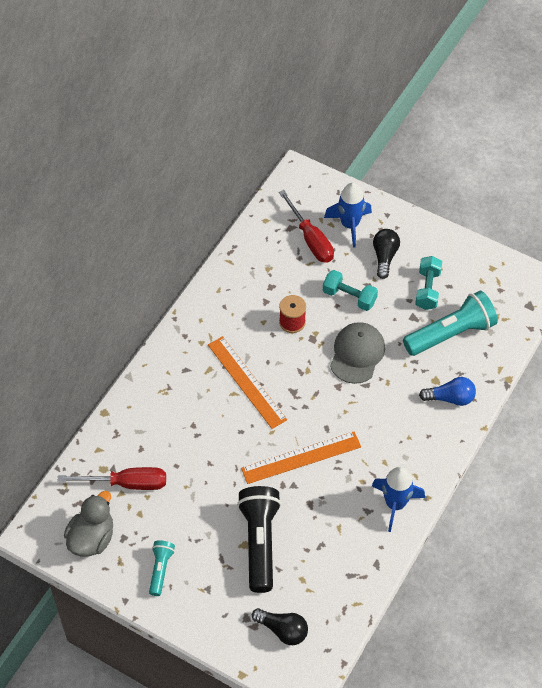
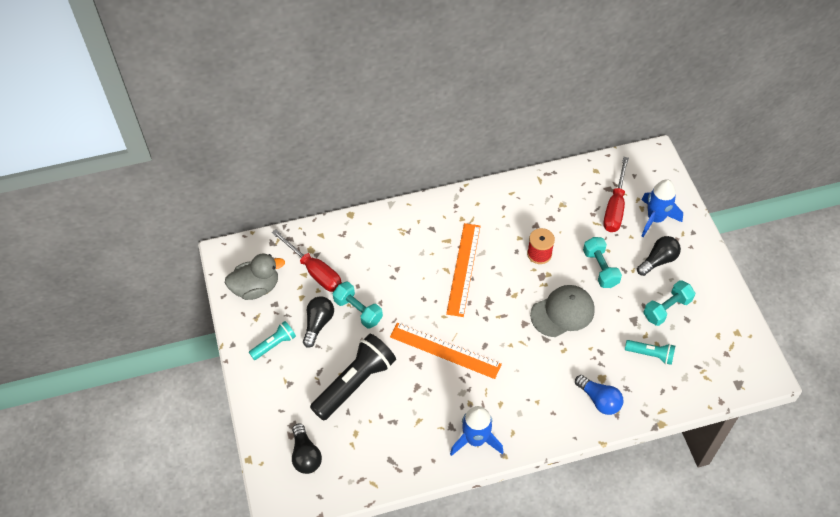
camera: 45 degrees right, 0 degrees up
(178, 522) = (318, 324): none -> black light bulb
(199, 485) = (358, 310): none -> turquoise dumbbell
(451, 334) = (650, 354): turquoise flashlight -> turquoise flashlight, size x0.52

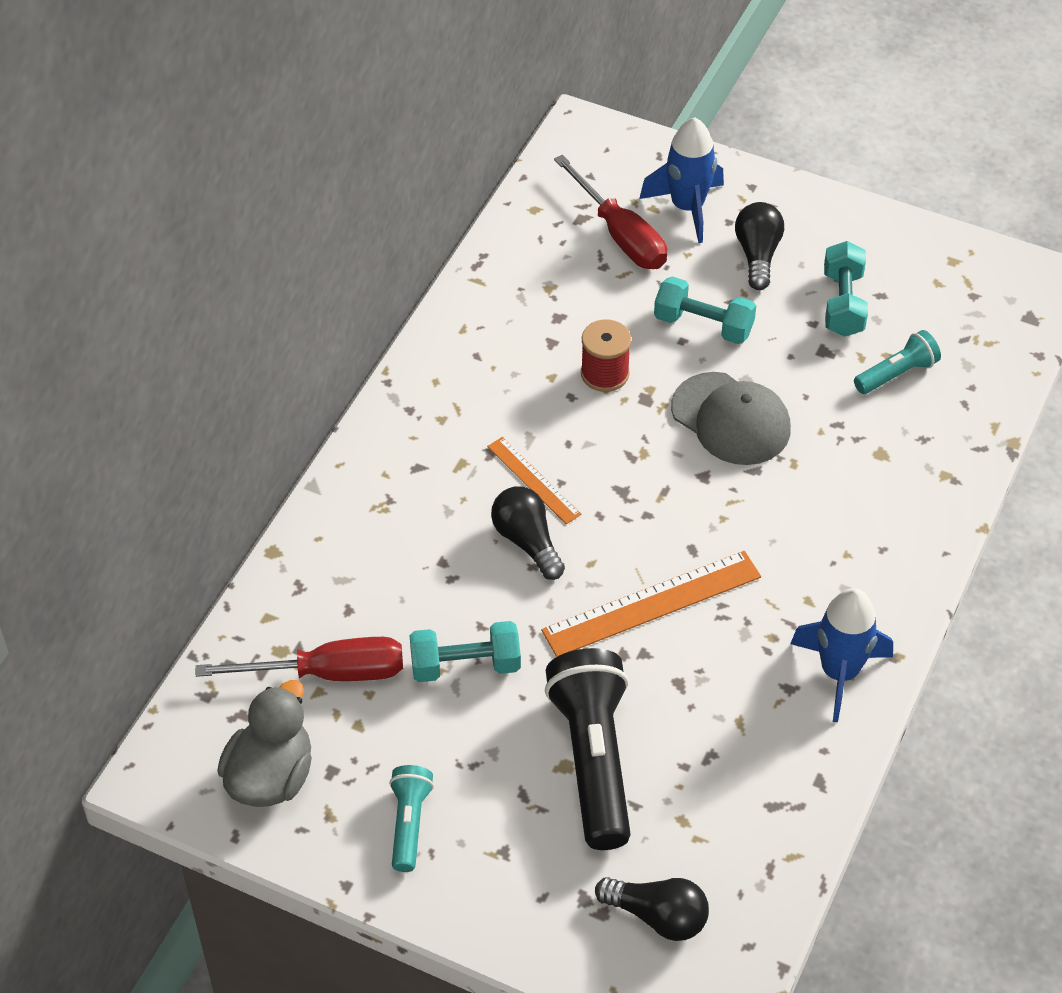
camera: 50 degrees left, 5 degrees down
(318, 324) = (433, 736): black light bulb -> black light bulb (527, 541)
(463, 269) = (533, 480): orange ruler -> orange ruler, size x0.58
(562, 312) = (731, 419): grey cap -> grey cap turned 120 degrees clockwise
(599, 400) = (912, 482): blue light bulb -> none

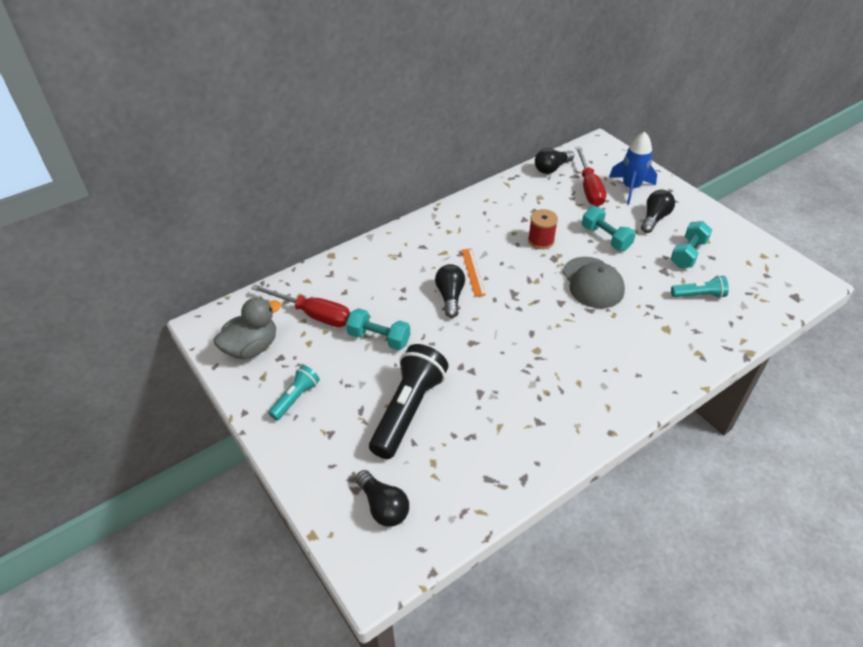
camera: 30 degrees right, 5 degrees down
(533, 217) = (551, 168): none -> black light bulb
(652, 603) = (492, 349): orange ruler -> none
(839, 672) = (573, 426): blue rocket -> none

